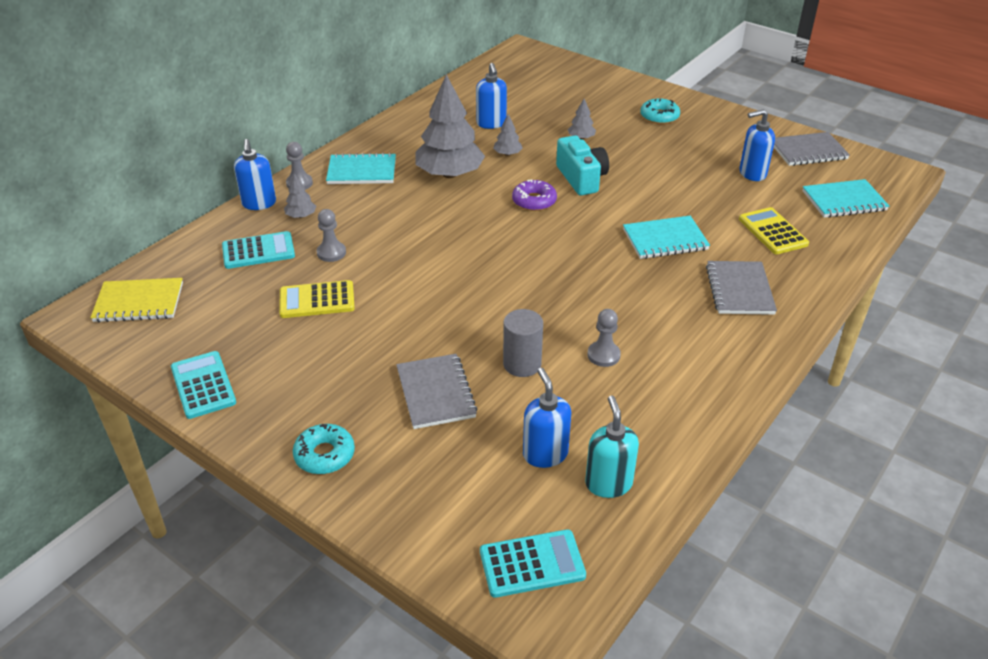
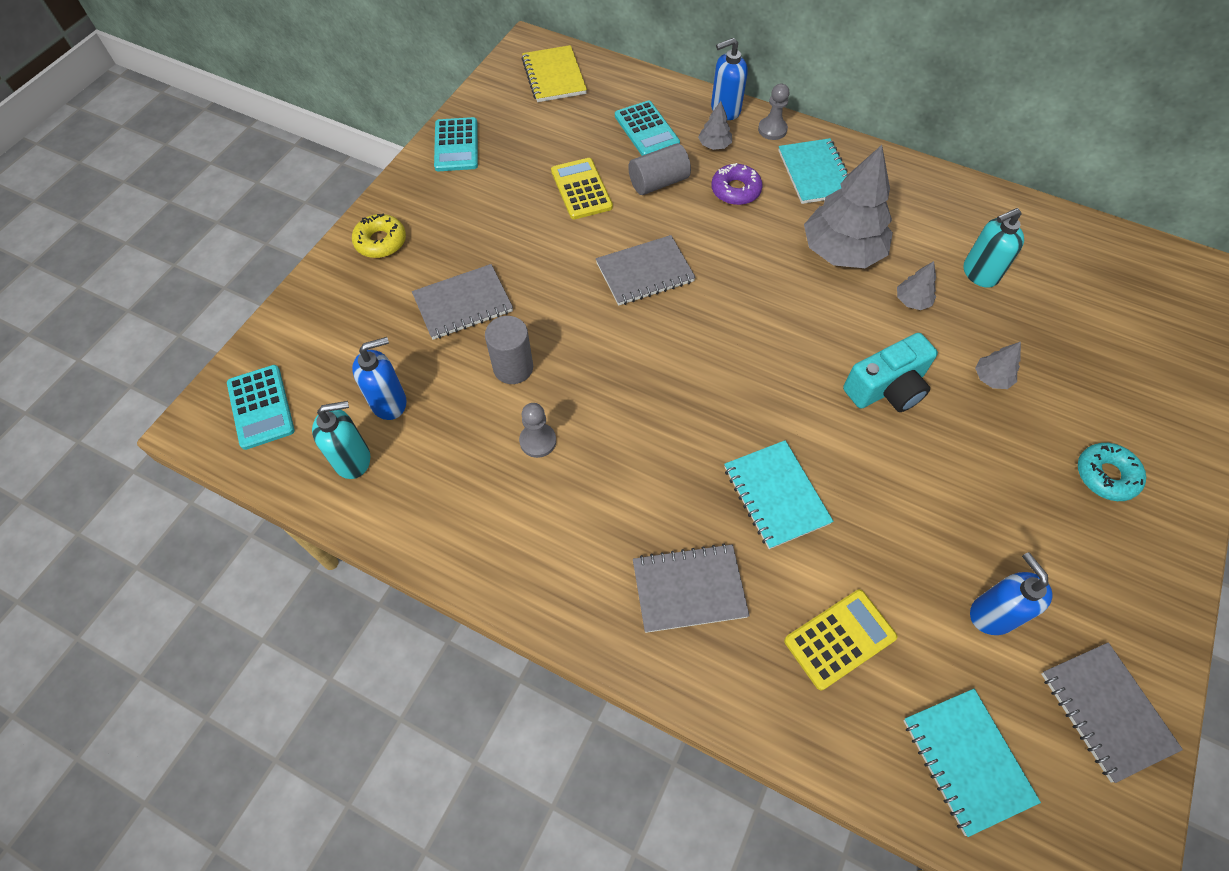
camera: 80 degrees right, 20 degrees up
(203, 385) = (456, 145): turquoise calculator -> turquoise calculator turned 120 degrees clockwise
(324, 455) = (381, 241): turquoise donut -> yellow donut
(331, 253) = (658, 182): grey pawn -> grey cylinder
(436, 274) = (645, 273): none -> grey notebook
(491, 123) = (979, 273): blue soap dispenser -> turquoise soap dispenser
(534, 201) = (814, 342): purple donut -> purple donut (735, 190)

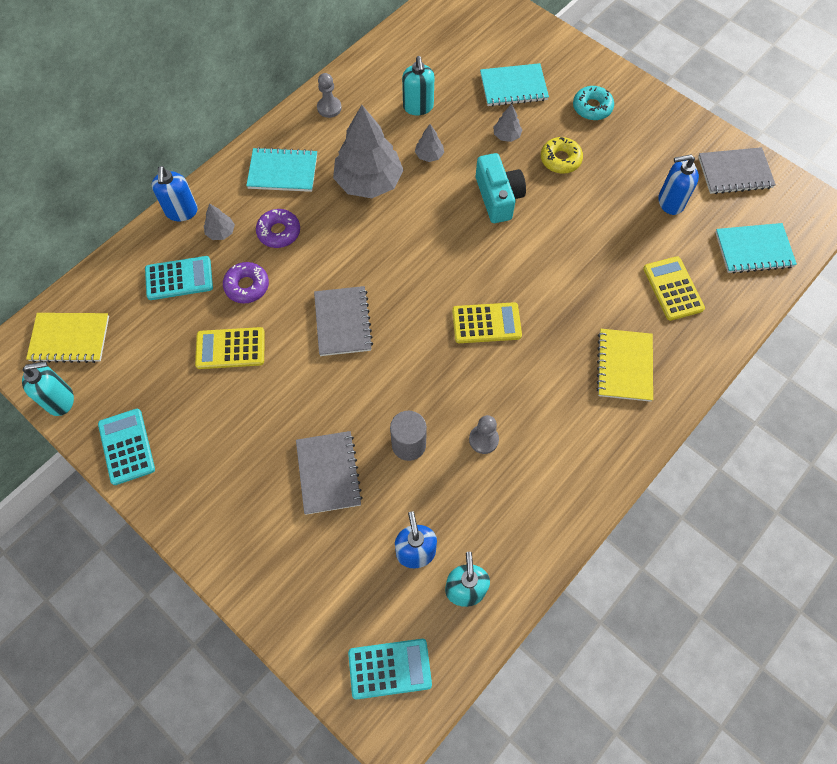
camera: 75 degrees left, 5 degrees up
(381, 241) = (228, 536): yellow donut -> yellow donut (560, 159)
(456, 145) = (127, 446): turquoise calculator -> turquoise calculator turned 120 degrees counterclockwise
(491, 89) = (60, 400): none -> turquoise soap dispenser
(658, 182) = (247, 286): grey cylinder -> purple donut
(689, 589) = (624, 366): grey notebook -> yellow notebook
(694, 412) = (486, 323): none -> yellow calculator
(772, 130) = (221, 185): grey pawn -> grey pawn (329, 108)
(775, 495) = (566, 292): turquoise notebook -> turquoise notebook (513, 87)

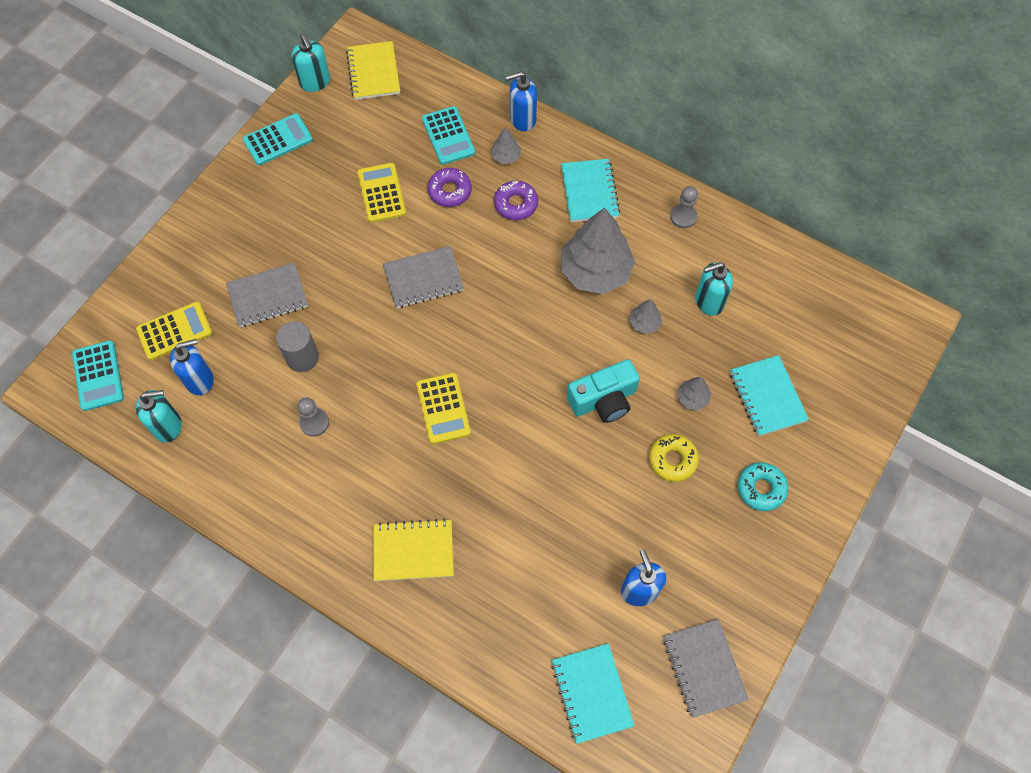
camera: 80 degrees right, 0 degrees up
(673, 288) = (519, 599): yellow calculator -> yellow calculator (174, 331)

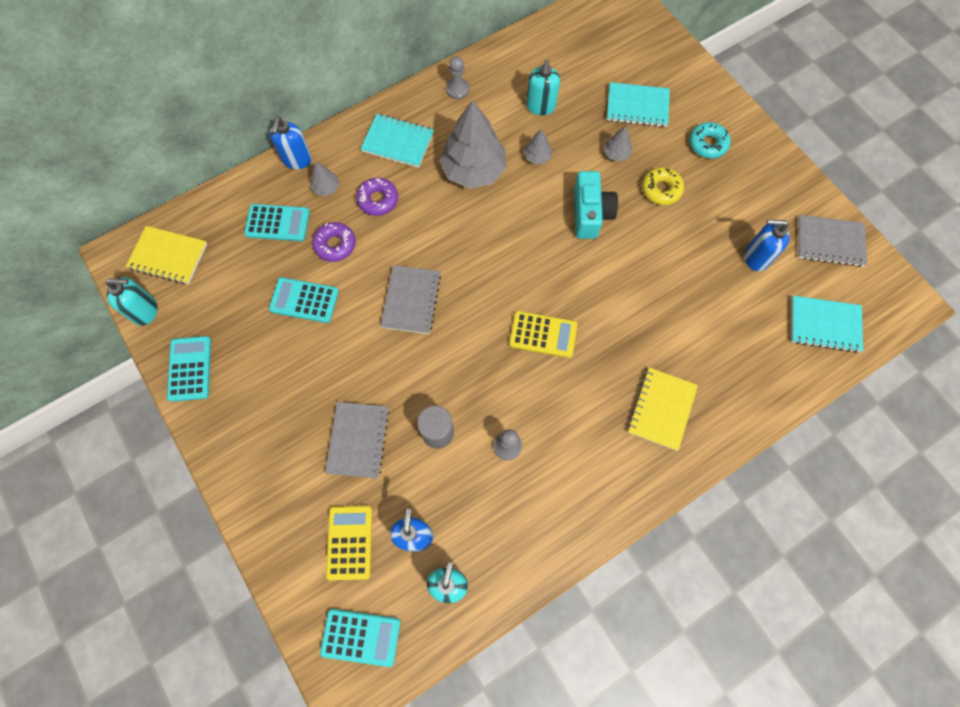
camera: 65 degrees left, 5 degrees up
(382, 193) = (304, 300): yellow calculator -> turquoise calculator

